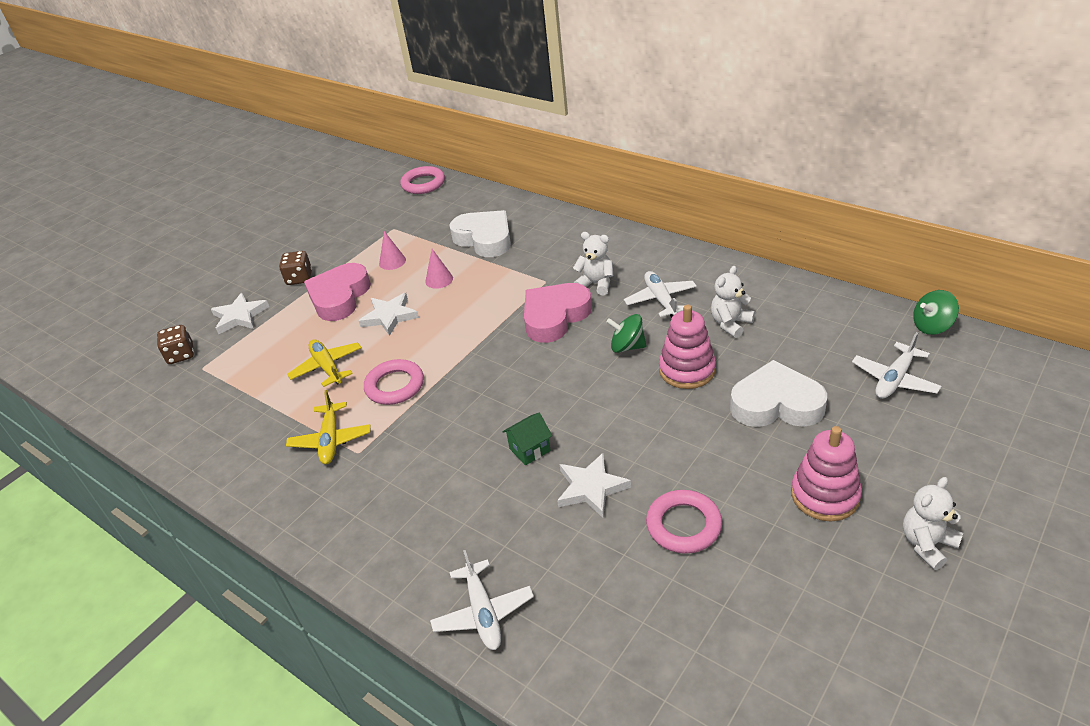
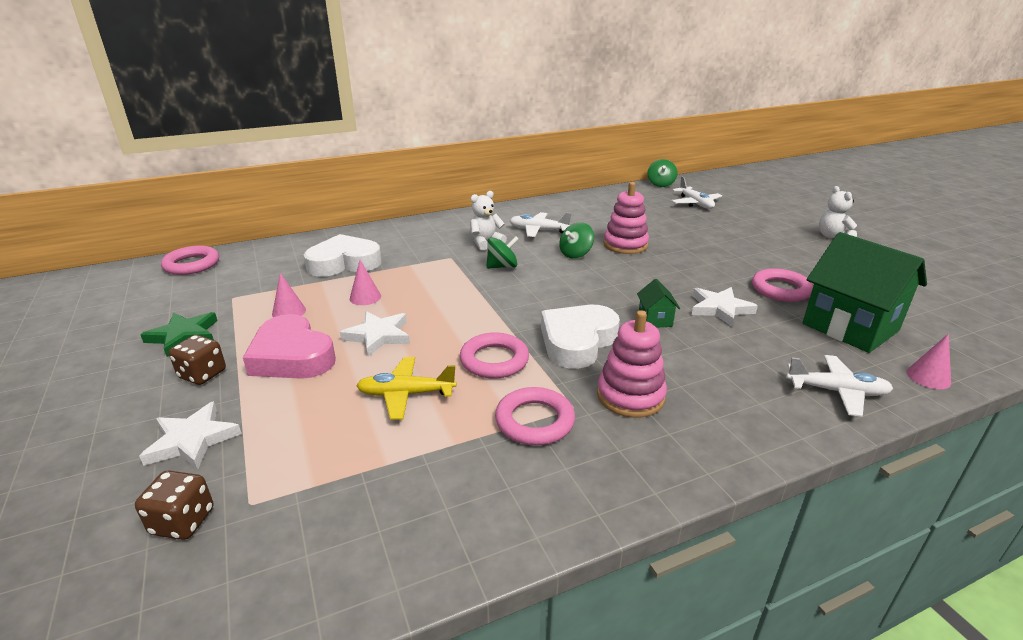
camera: 65 degrees left, 10 degrees down
(331, 440) = (534, 421): yellow plane -> pink ring
(334, 244) = (184, 336): none -> green star
(555, 317) = (502, 266): pink heart -> green spinning top
(563, 689) = (928, 377): none -> pink cone
(633, 605) = (850, 327): none -> green house
(730, 324) = (594, 221): white teddy bear -> none
(776, 404) = (687, 233): white heart -> white heart (577, 341)
(825, 495) = (779, 246): pink stacking toy -> pink stacking toy (630, 396)

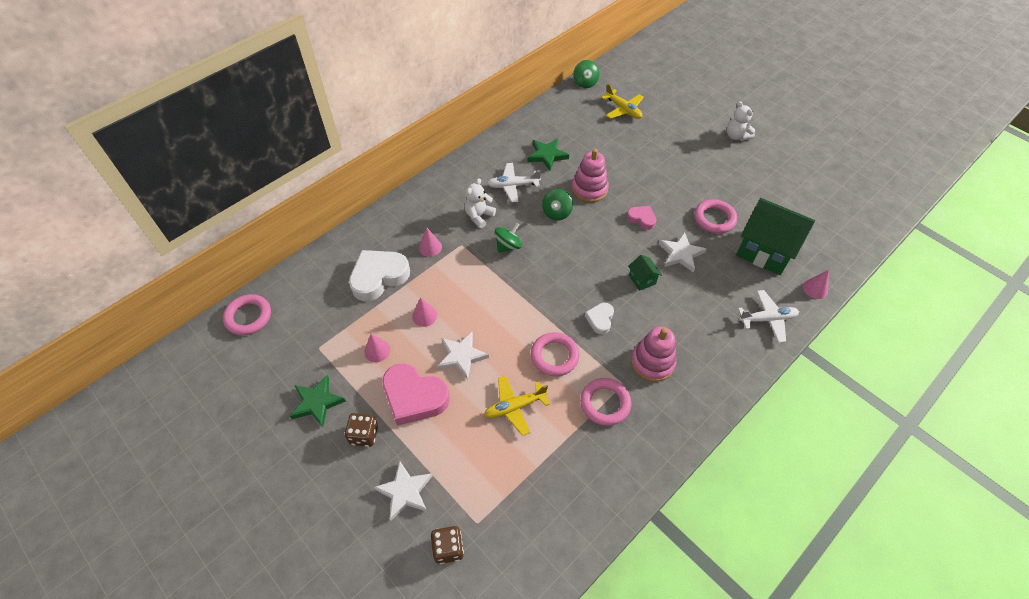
camera: 20 degrees left, 25 degrees up
(416, 253) = (430, 247): none -> pink cone
(577, 341) = (600, 319): white heart -> white heart, size x0.52
(590, 218) = (547, 155): none -> green star
(679, 274) = (642, 219): none -> pink heart
(695, 203) = (623, 109): white plane -> yellow plane

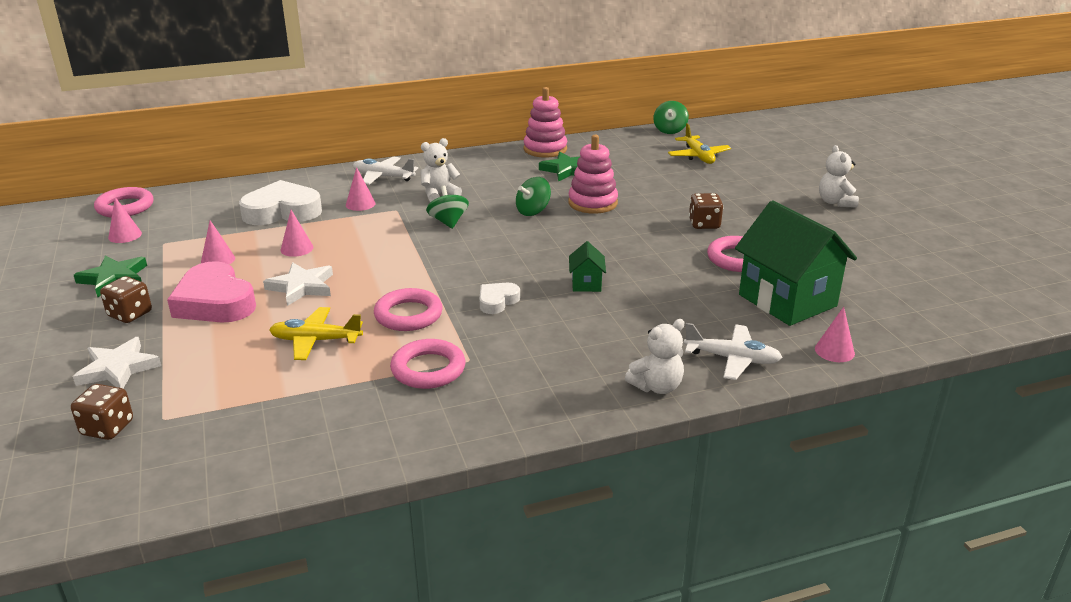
camera: 25 degrees right, 25 degrees down
(280, 350) = (125, 235): none -> pink cone
(508, 246) = (448, 222): green spinning top -> green spinning top turned 90 degrees counterclockwise
(513, 186) = (502, 182): white plane -> white plane (383, 177)
(642, 219) = (636, 238): pink heart -> none
(652, 362) = (527, 353): pink stacking toy -> pink stacking toy (545, 149)
(673, 188) = (704, 224): none -> brown dice
(680, 254) = (660, 276): white star -> none
(743, 362) = (657, 386): none -> white teddy bear

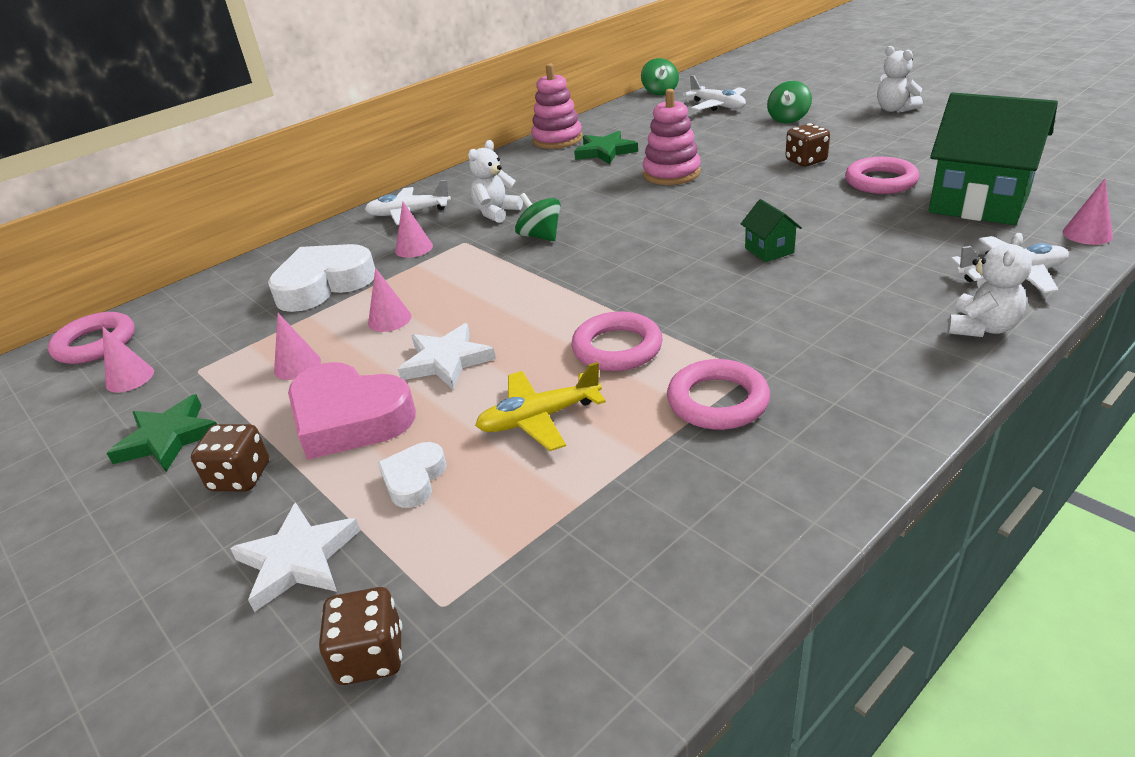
camera: 20 degrees left, 5 degrees up
(497, 301) = (699, 299): white heart -> white heart (414, 479)
(533, 211) = (620, 199): green spinning top -> green spinning top (788, 119)
(698, 156) = (717, 106): yellow plane -> white plane

